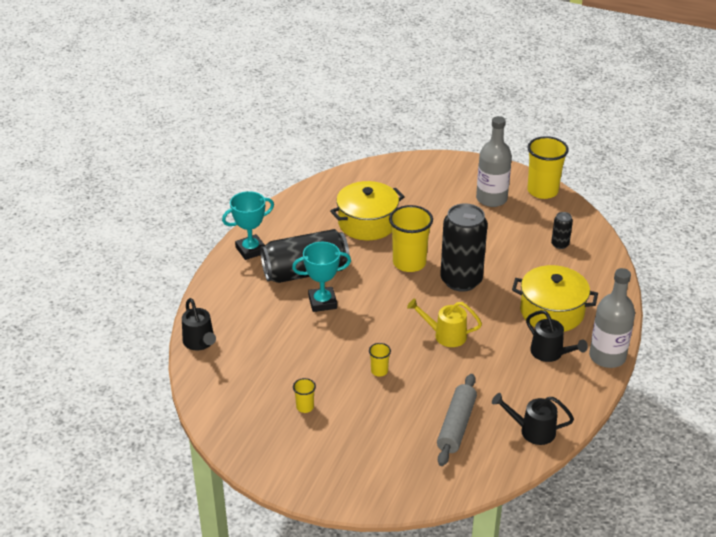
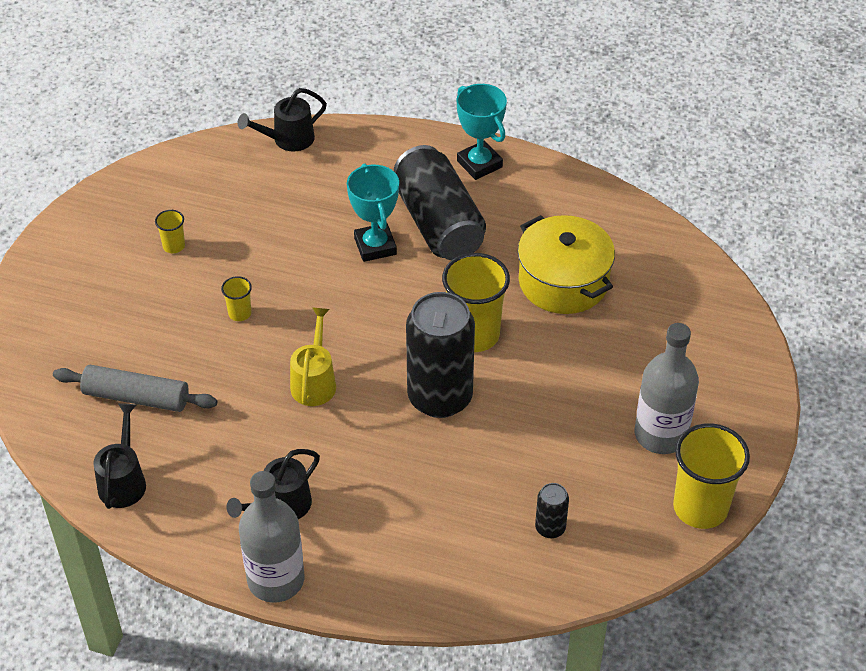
camera: 85 degrees right, 10 degrees up
(552, 312) = (376, 511): yellow pot -> none

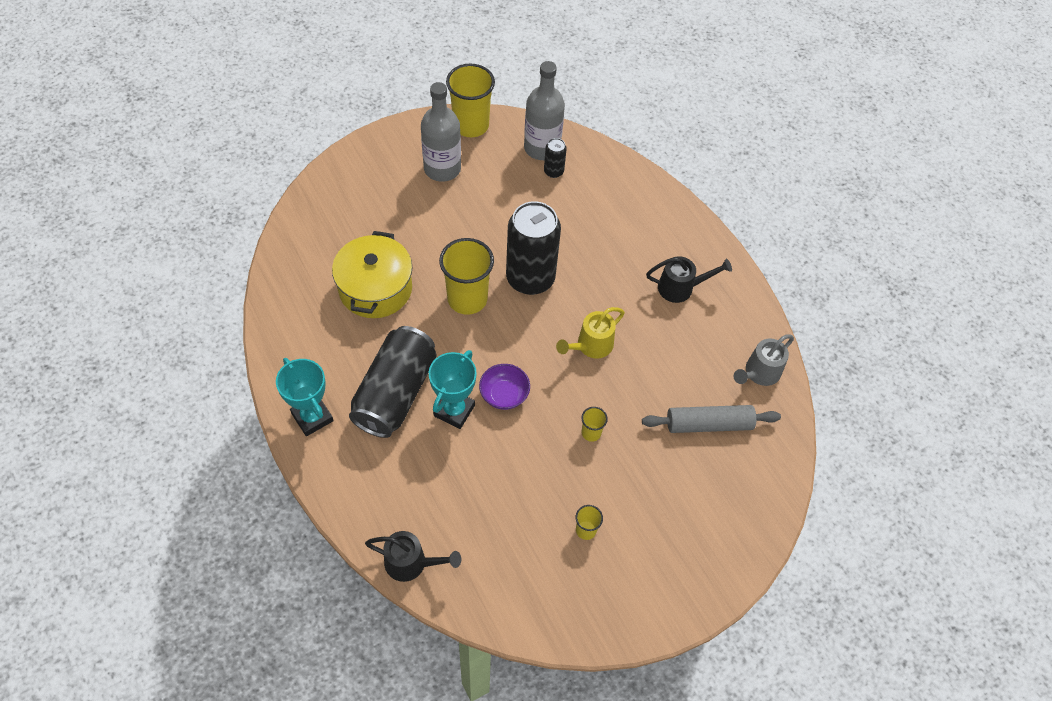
camera: 140 degrees left, 10 degrees up
(123, 480) = (759, 373): black watering can -> grey watering can
(136, 397) = (709, 424): grey rolling pin -> grey rolling pin turned 60 degrees counterclockwise
(276, 580) = (718, 253): grey bottle -> grey bottle (542, 148)
(347, 287) = (504, 394): none -> purple bowl
(479, 164) = (312, 417): turquoise trophy -> turquoise trophy turned 45 degrees counterclockwise

